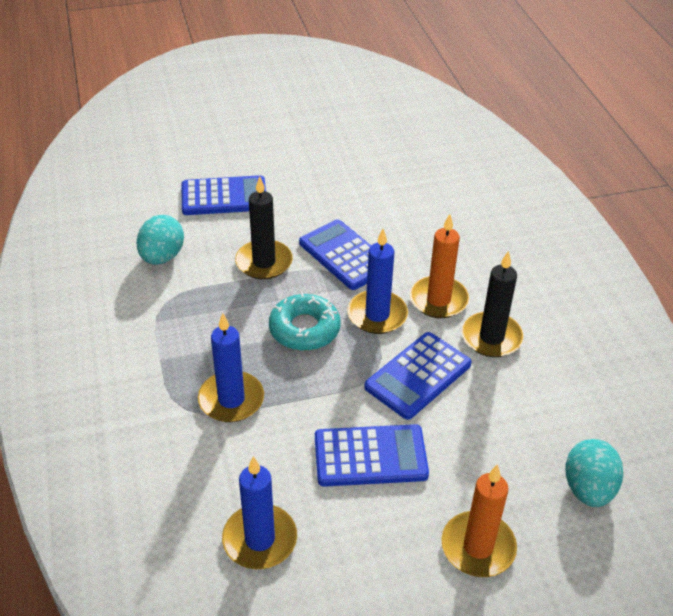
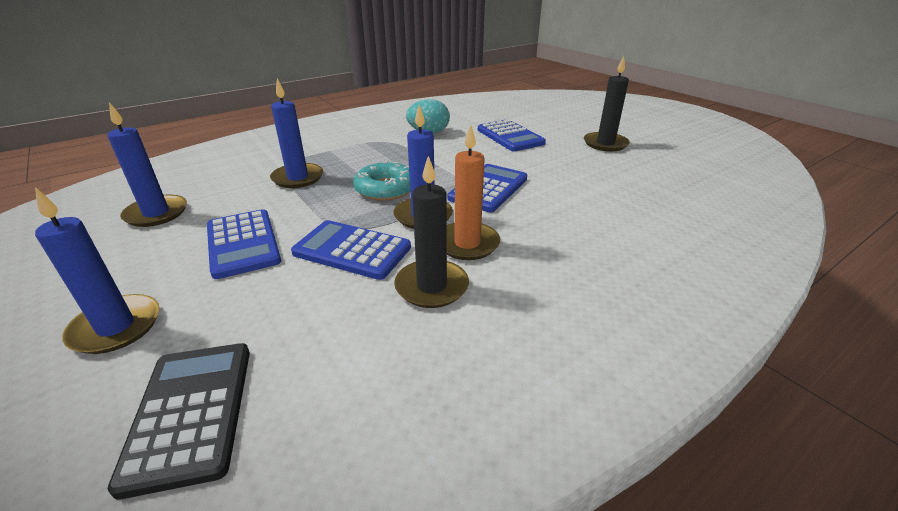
camera: 70 degrees right, 10 degrees down
(264, 262) = (451, 161): black candle -> black candle (605, 144)
(478, 547) = (116, 327): orange candle -> blue candle
(588, 489) = (190, 413): turquoise egg -> black calculator

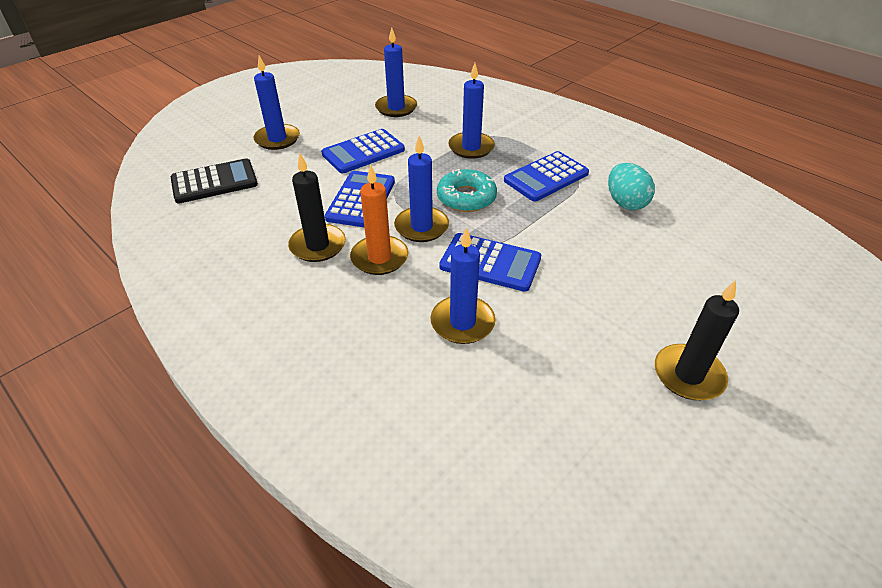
camera: 80 degrees right, 10 degrees up
(510, 136) = (655, 272): blue calculator -> blue calculator (546, 177)
(564, 208) = (462, 322): none -> blue candle

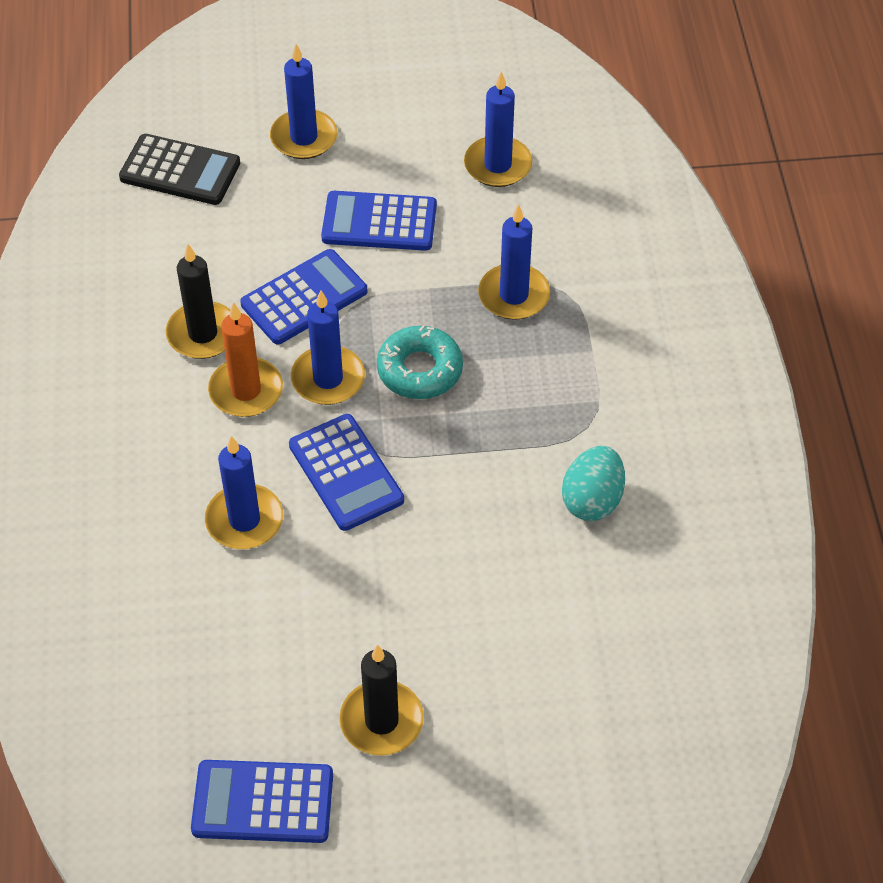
camera: 40 degrees right, 10 degrees up
(546, 177) = (547, 401): blue calculator -> blue calculator (263, 802)

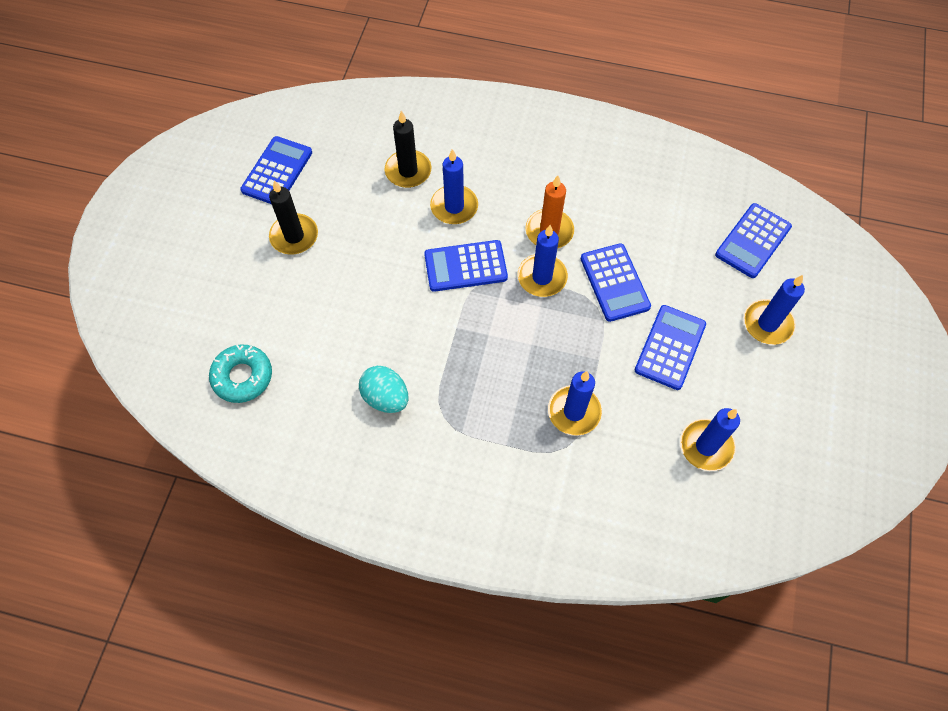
camera: 110 degrees right, 10 degrees up
(180, 170) = (753, 241): black calculator -> blue calculator
(203, 334) = (603, 220): black candle -> black candle (408, 171)
(420, 370) = (529, 331): turquoise donut -> turquoise donut (242, 376)

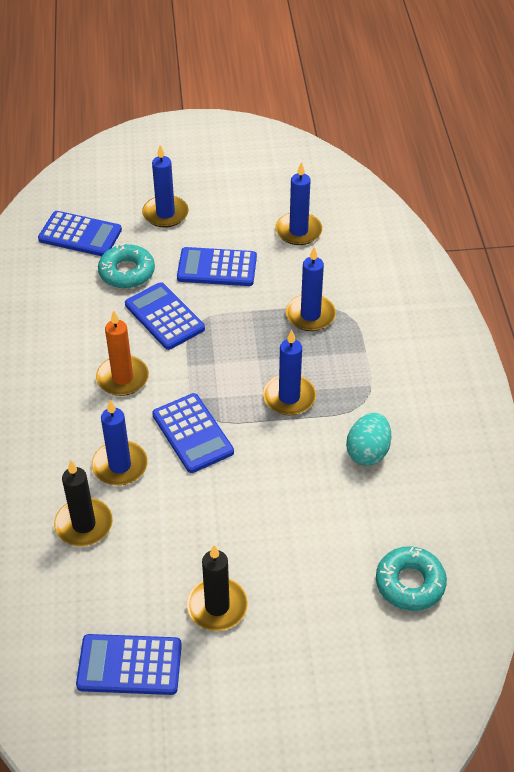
camera: 110 degrees left, 15 degrees down
(542, 277) = (180, 370): blue candle -> blue candle (289, 397)
(615, 282) = (164, 317): blue calculator -> blue calculator turned 90 degrees counterclockwise
(686, 267) = (127, 272): none -> turquoise donut

